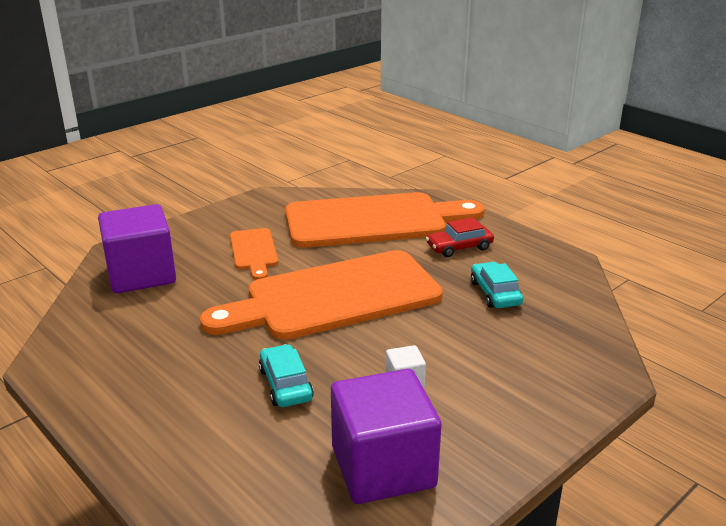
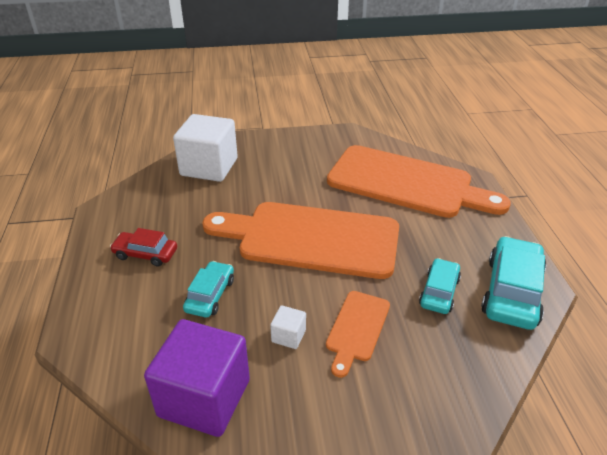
camera: 35 degrees right, 10 degrees up
(141, 274) = (209, 167): purple cube -> white cube
(254, 251) = (294, 177): orange cutting board -> orange cutting board (357, 329)
(459, 247) = (452, 235): red car -> red car (145, 254)
(549, 270) = (512, 292): none -> turquoise car

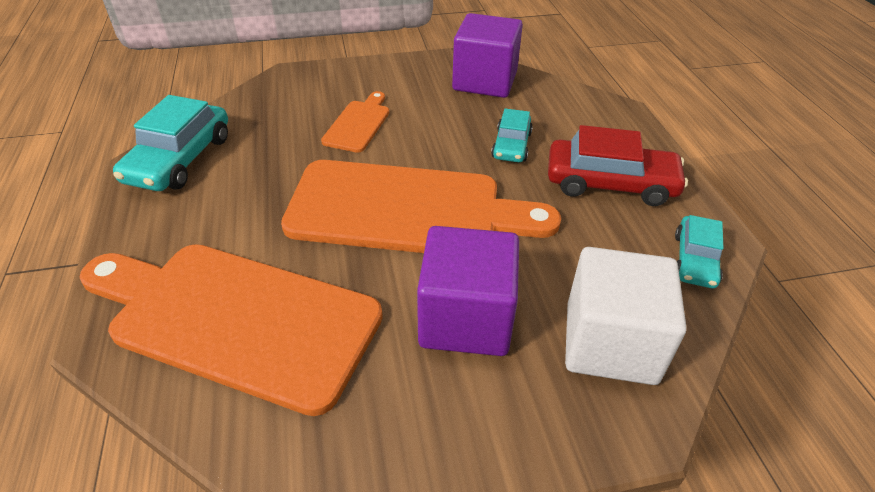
camera: 175 degrees right, 5 degrees up
(145, 254) = (610, 183): red car -> red car, size x1.67
(281, 179) = (466, 319): none -> purple cube
(288, 336) = (423, 117): white cube -> none
(439, 292) = (262, 156): turquoise car -> turquoise car (695, 260)

